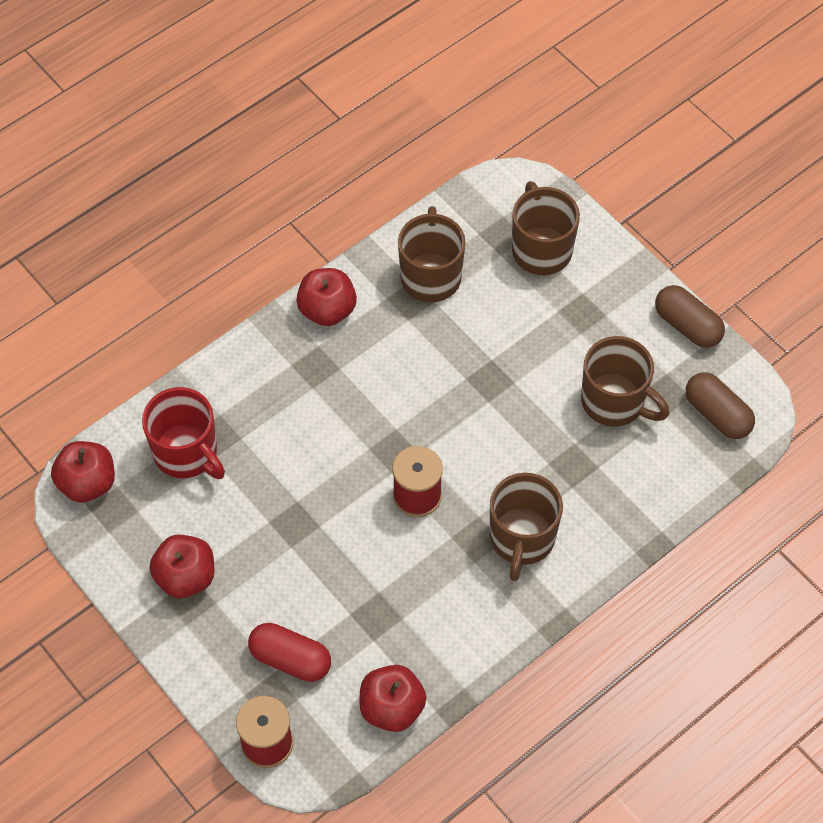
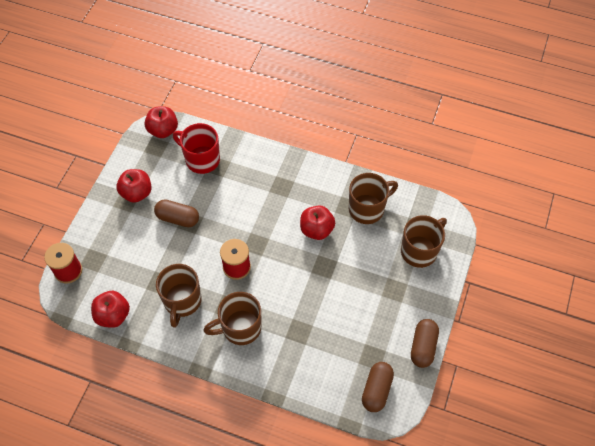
camera: 60 degrees right, 0 degrees up
(187, 453) = (201, 159): red mug -> red mug turned 105 degrees clockwise
(275, 538) = (178, 218): none -> brown capsule
(290, 659) = (117, 258): red capsule -> none
(327, 310) = (316, 175): red apple -> red apple (316, 230)
(614, 402) = (350, 333): brown mug -> brown mug (182, 301)

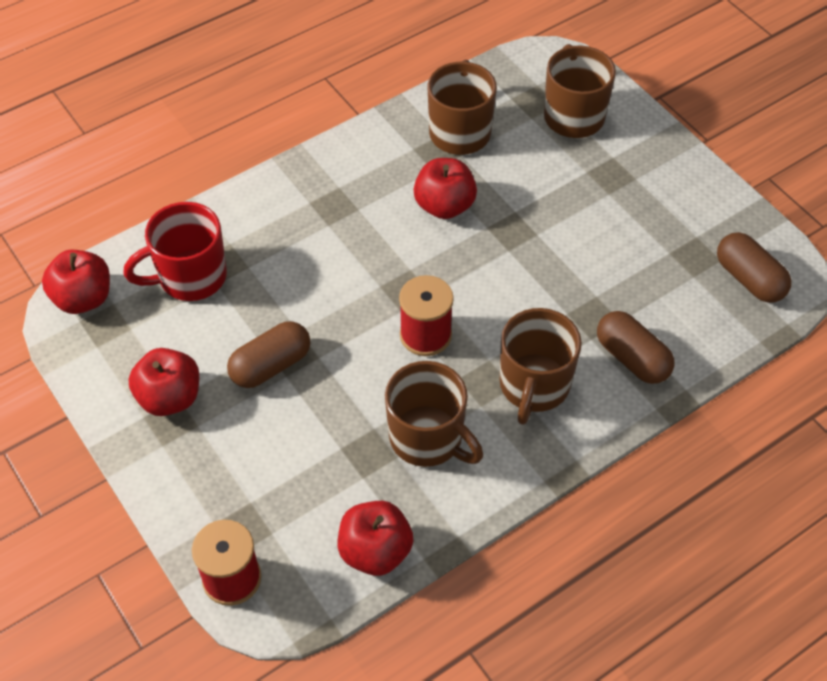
camera: 55 degrees left, 5 degrees down
(423, 347) = (719, 194): brown capsule -> brown capsule (632, 358)

